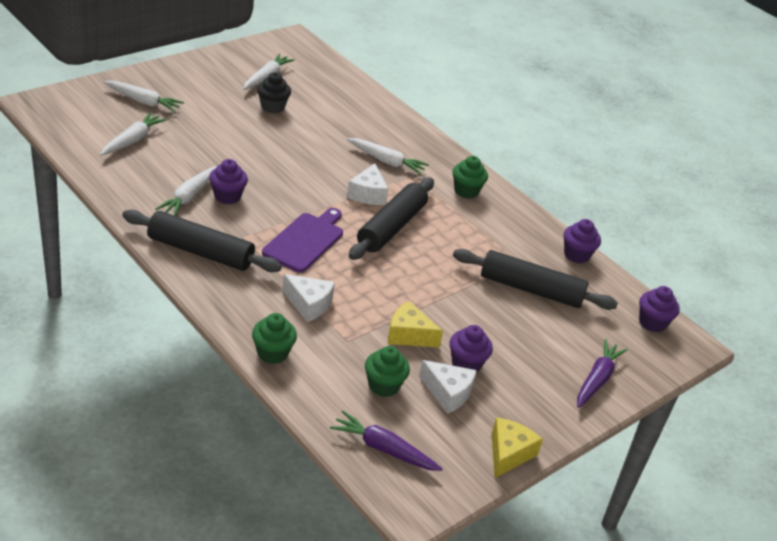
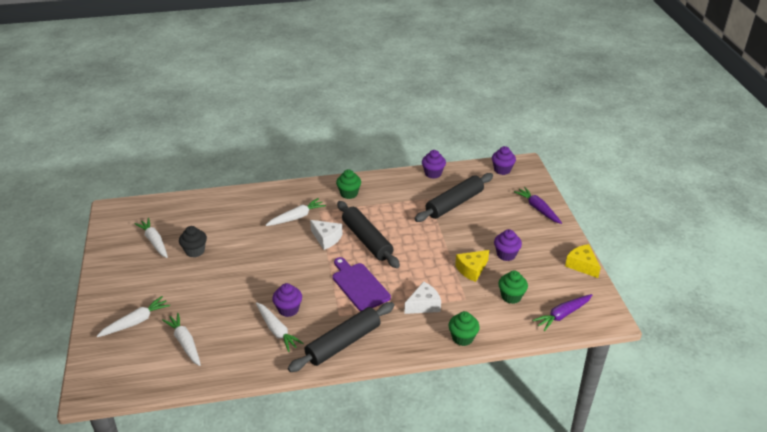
camera: 55 degrees left, 0 degrees up
(448, 393) = (527, 271): white cheese -> none

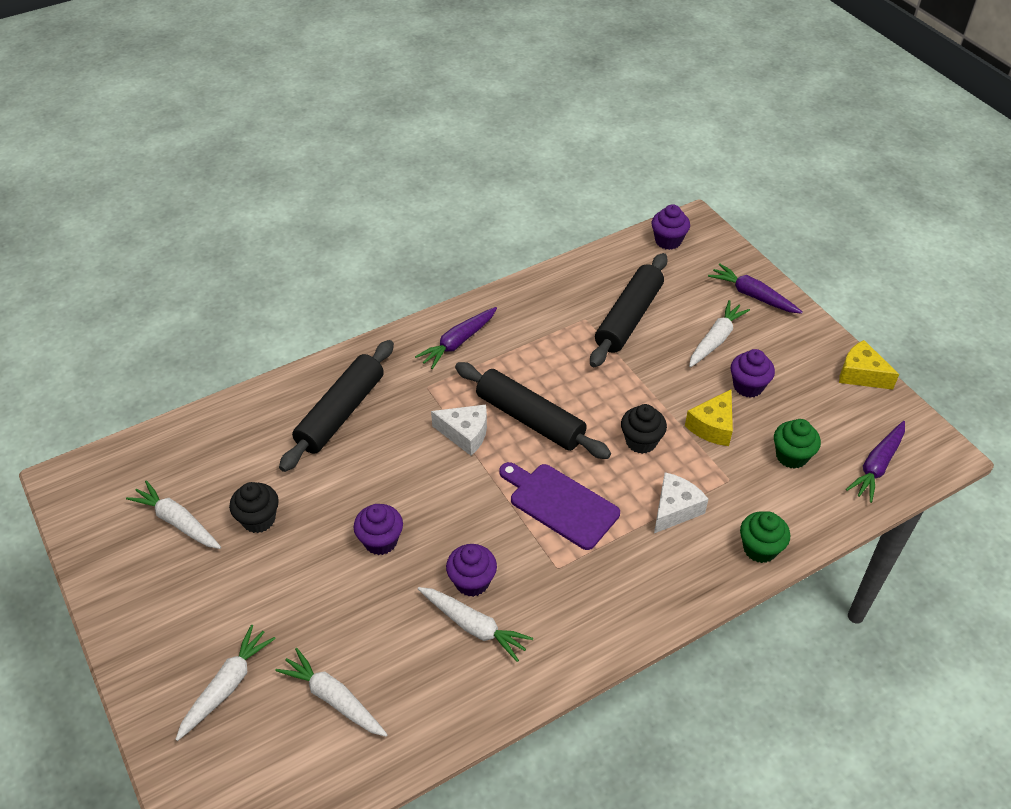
camera: 20 degrees left, 10 degrees up
(296, 217) = (396, 408): white carrot -> white carrot (716, 339)
(343, 343) = (589, 615): black rolling pin -> black rolling pin (340, 413)
(349, 193) = (458, 342): green cupcake -> purple carrot
(424, 266) = (641, 441): none -> black cupcake
(433, 173) = (569, 273): purple cupcake -> purple cupcake (380, 541)

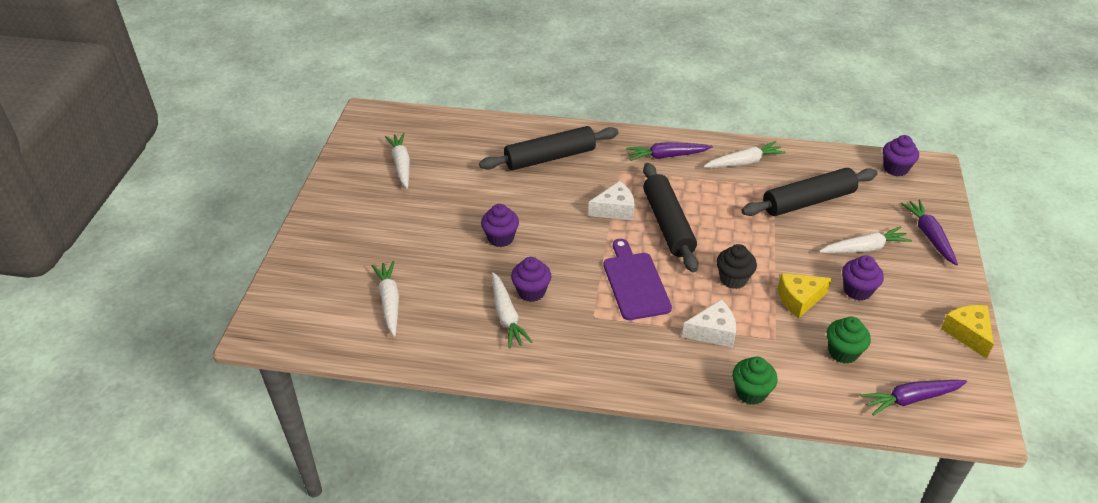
camera: 40 degrees right, 5 degrees down
(227, 686) = (343, 260): white carrot -> white carrot (744, 162)
(258, 519) = (445, 188): black cupcake -> none
(465, 434) = (615, 210): white cheese -> white cheese turned 75 degrees counterclockwise

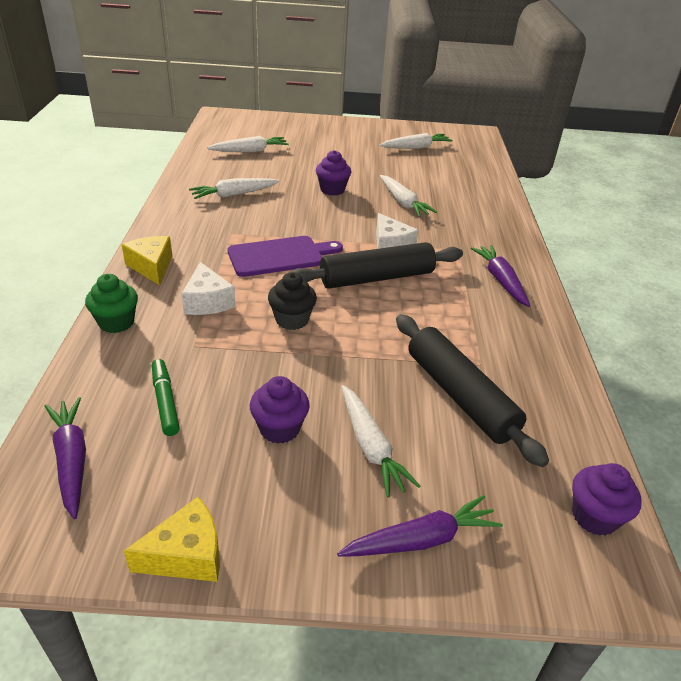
camera: 80 degrees right, 5 degrees down
(531, 292) = (264, 204): purple cupcake -> none
(550, 157) = (460, 211): black rolling pin -> none
(744, 162) = (520, 340): white carrot -> white carrot (403, 202)
(799, 299) = (259, 370): yellow cheese -> yellow cheese (152, 267)
(843, 352) = (165, 401): green cupcake -> green marker

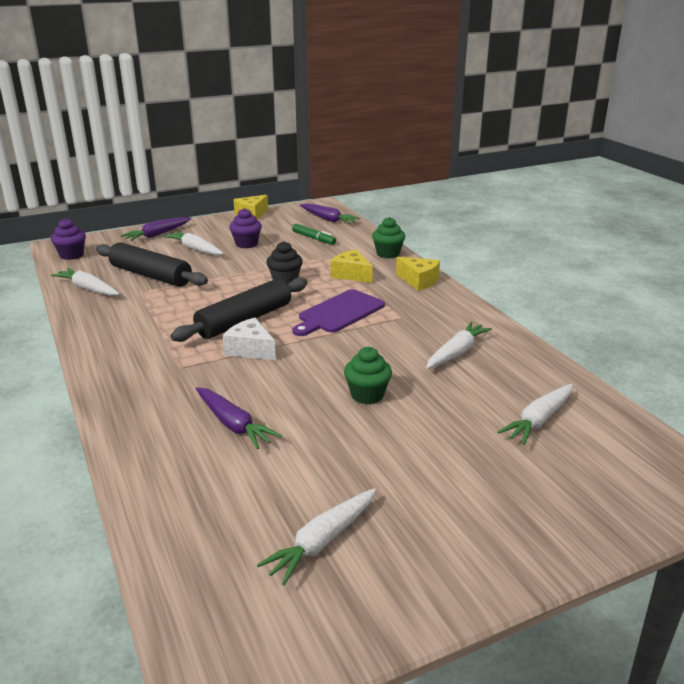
camera: 155 degrees right, 10 degrees down
(207, 302) = (351, 275): white cheese -> yellow cheese
(332, 190) = (367, 395): purple cupcake -> green cupcake
(403, 202) = (270, 406): white carrot -> white carrot (88, 289)
(500, 280) = (129, 349): purple carrot -> purple carrot (233, 425)

